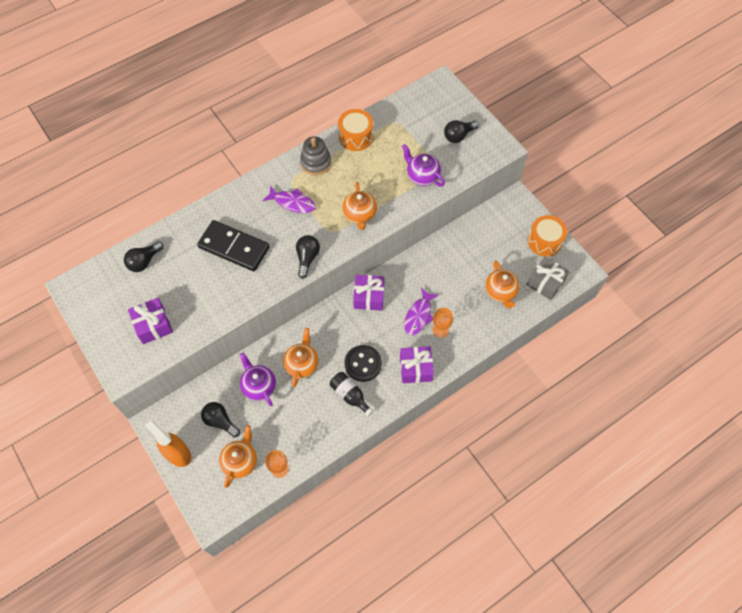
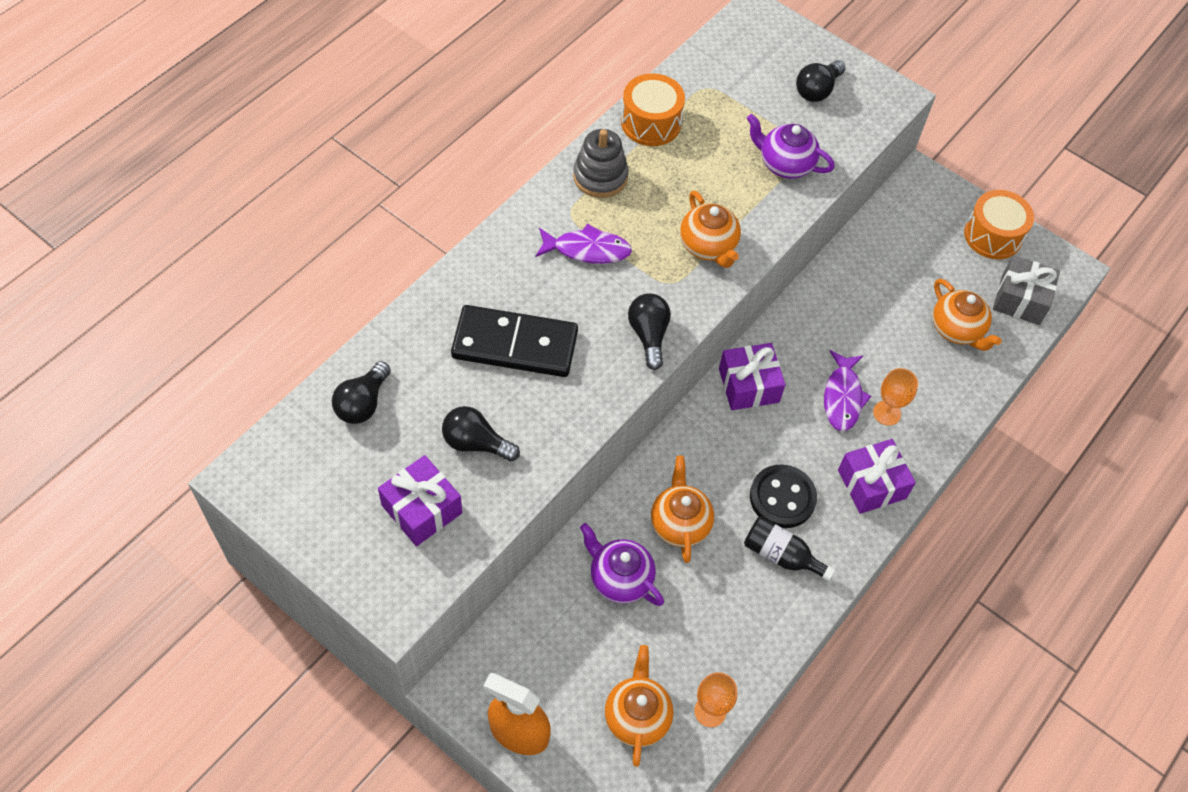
camera: 20 degrees left, 5 degrees down
(220, 421) = (575, 656): black light bulb -> black light bulb (476, 443)

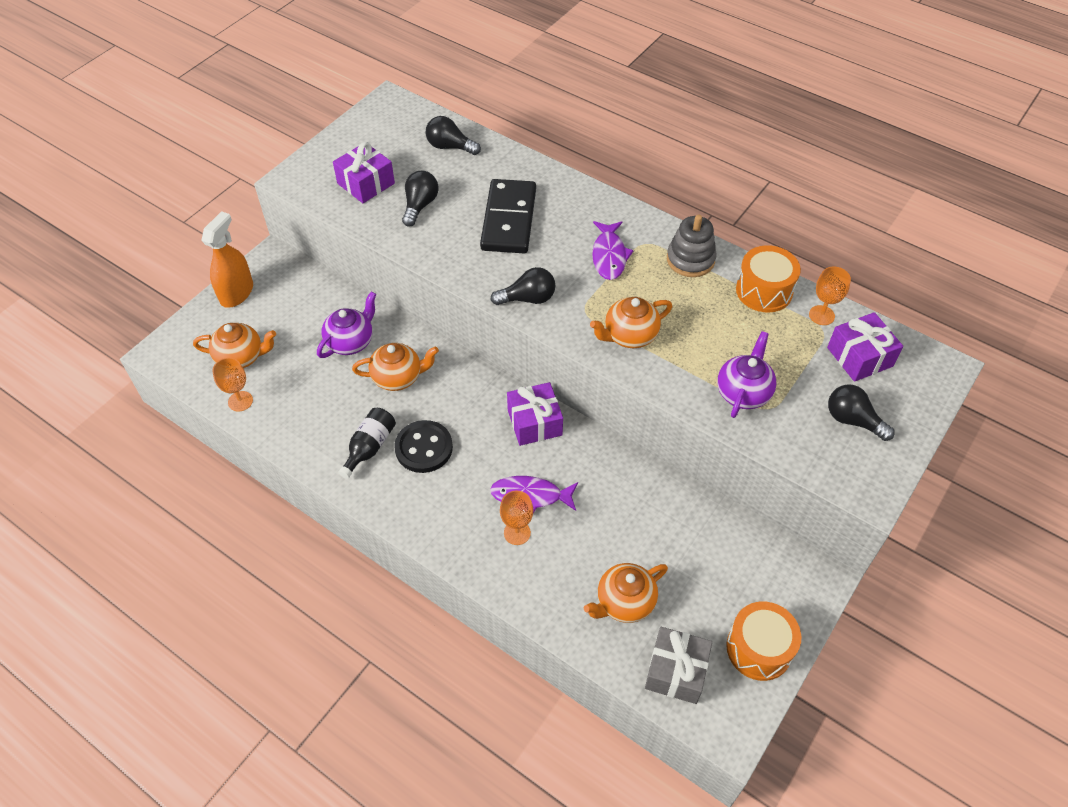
camera: 90 degrees right, 5 degrees down
(687, 84) = (821, 315): none -> orange goblet
(871, 484) = (440, 517): purple gift -> purple gift (859, 357)

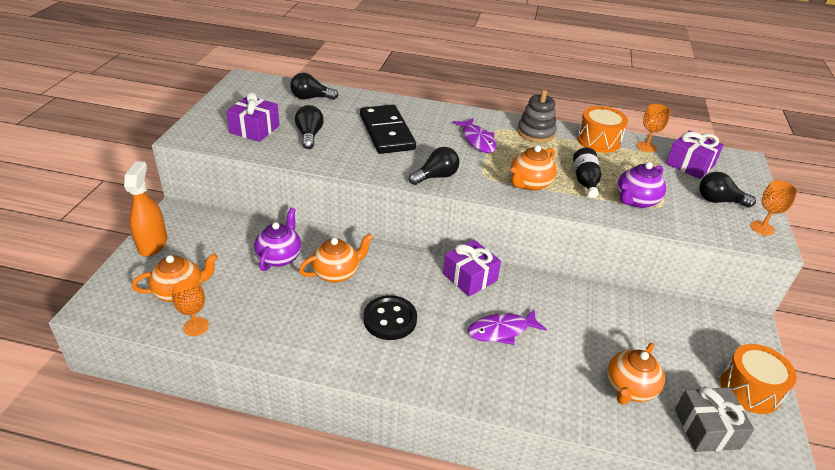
camera: 25 degrees left, 15 degrees down
(370, 447) = (341, 331): black bottle -> black bottle (585, 181)
(517, 533) = (509, 362): orange goblet -> orange goblet (762, 228)
(743, 392) = (635, 201): purple teapot -> purple teapot turned 135 degrees counterclockwise

